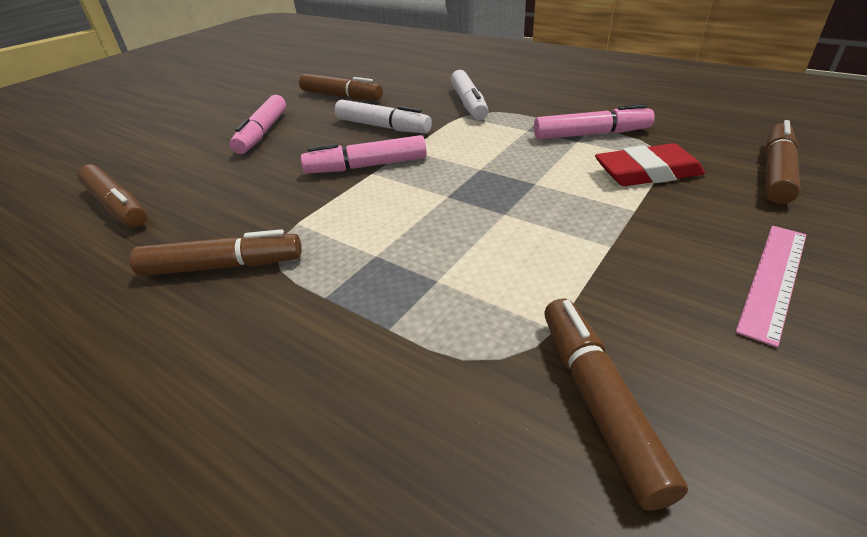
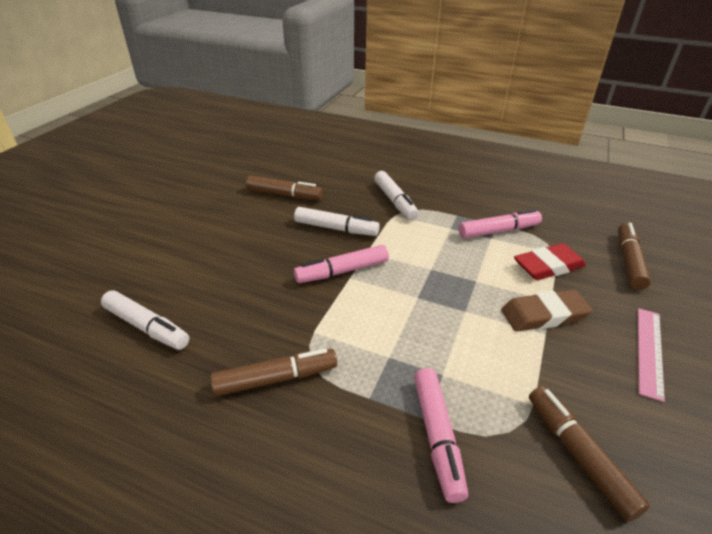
camera: 15 degrees left, 0 degrees up
(117, 206) = (147, 327): brown marker -> white marker
(263, 133) = (235, 239): pink marker -> pink marker (437, 436)
(617, 224) = (544, 315): none -> brown eraser

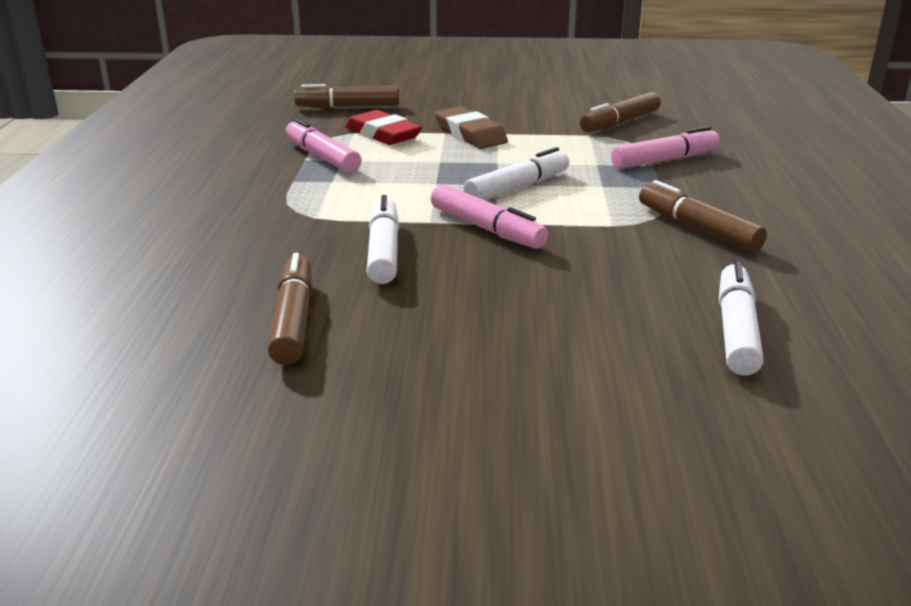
camera: 110 degrees left, 10 degrees down
(395, 201) = (271, 222): white marker -> white marker (517, 188)
(649, 351) = (482, 104): pink ruler -> none

